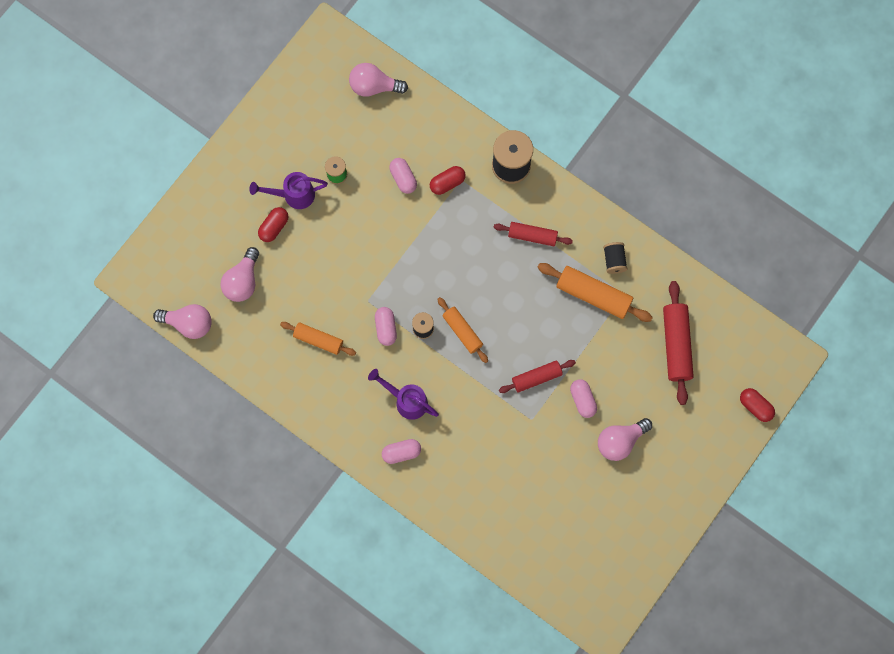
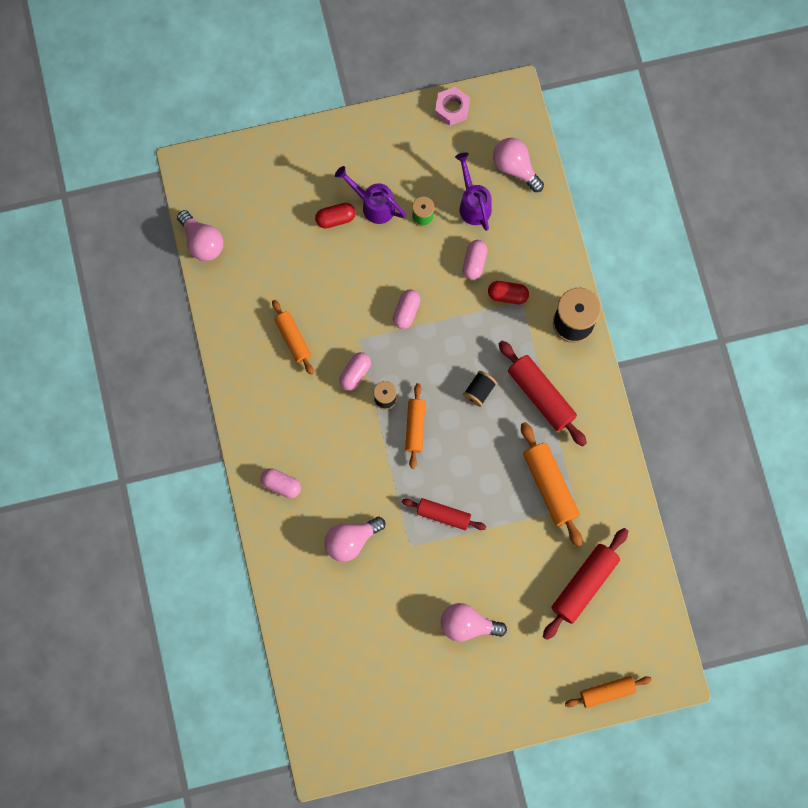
camera: 40 degrees right, 0 degrees up
(243, 281) = (273, 242): pink light bulb -> pink light bulb (351, 540)
(291, 79) = (452, 108): none -> pink nut
(406, 400) = (321, 446): purple watering can -> purple watering can (473, 203)
(532, 236) = (541, 396): red rolling pin -> red rolling pin, size x1.54
(582, 400) = (466, 565): pink capsule -> pink capsule (406, 312)
(614, 260) = (592, 471): black spool -> black spool (479, 391)
(755, 406) = (607, 692): red capsule -> orange rolling pin

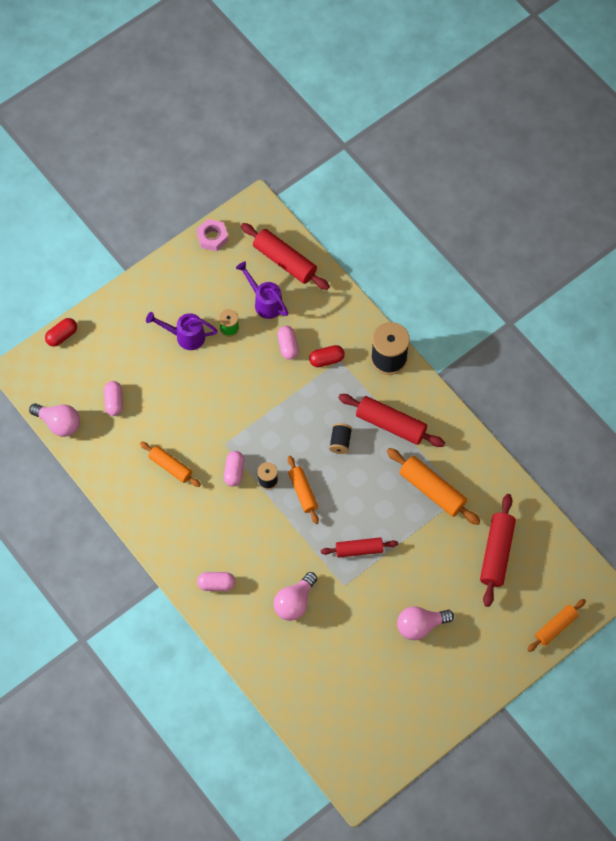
camera: 25 degrees left, 10 degrees down
(335, 219) = (159, 359): red capsule -> red capsule (62, 336)
(406, 312) = (252, 406): pink capsule -> pink capsule (114, 402)
(515, 167) = (284, 261): pink light bulb -> red rolling pin

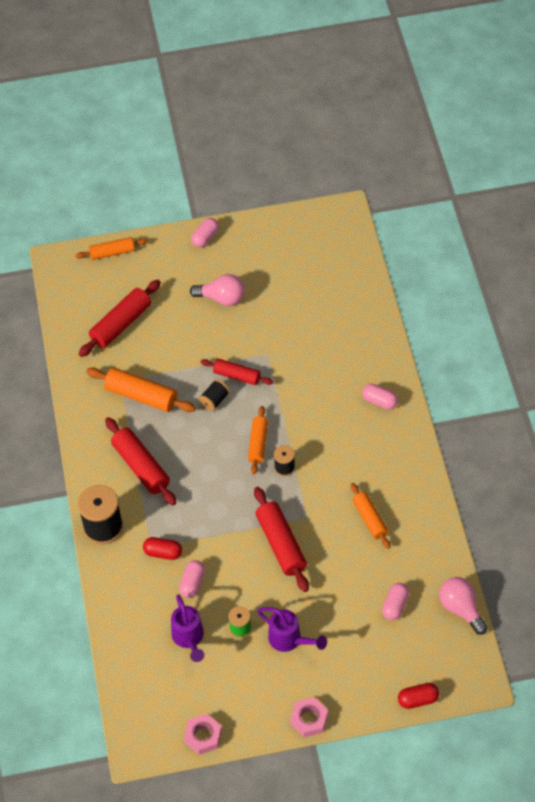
camera: 150 degrees left, 10 degrees down
(139, 284) = (309, 719): none -> pink nut
(234, 471) = (311, 488): pink capsule -> pink capsule (205, 238)
(284, 261) = (143, 673): red rolling pin -> red rolling pin (281, 544)
(294, 602) = (318, 359): pink light bulb -> none
(340, 442) = (197, 471): black spool -> black spool (214, 400)
(432, 490) = (141, 396): orange rolling pin -> orange rolling pin turned 45 degrees counterclockwise

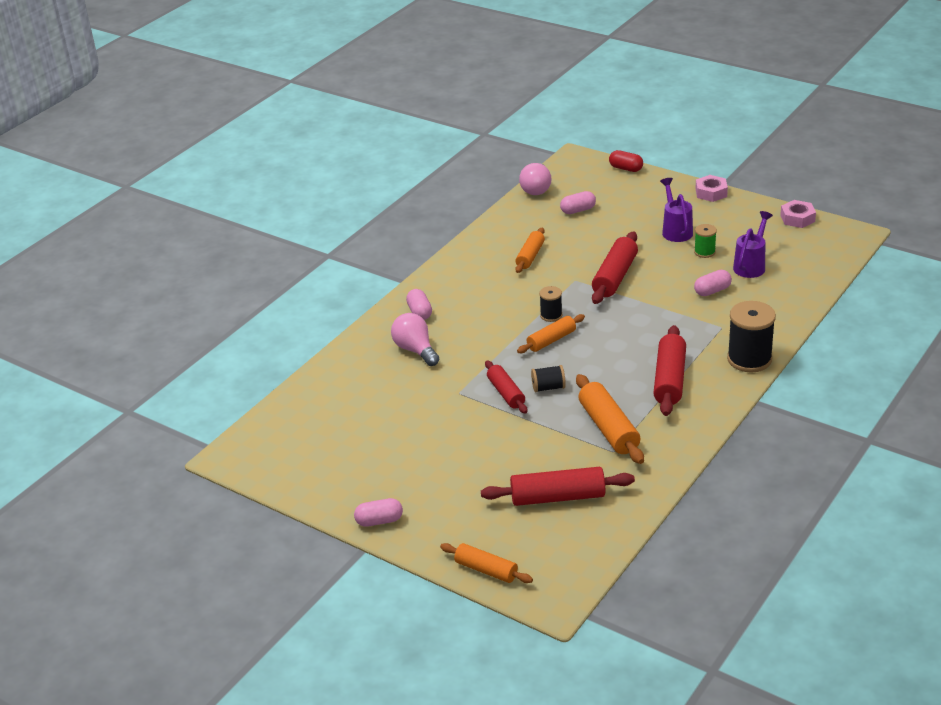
camera: 135 degrees left, 20 degrees down
(163, 553) = (715, 318): red capsule -> none
(222, 298) = (437, 458): pink light bulb -> pink light bulb (415, 350)

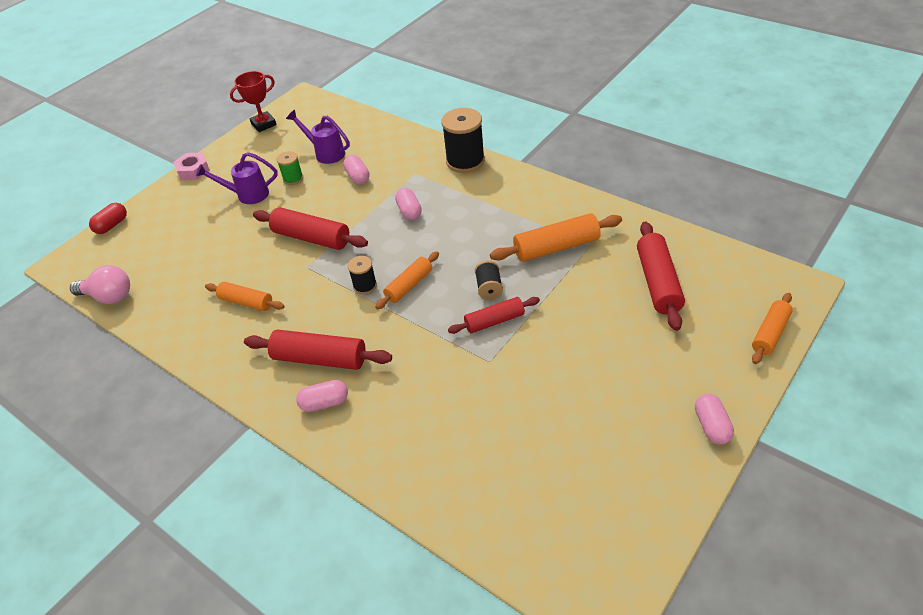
camera: 85 degrees left, 10 degrees up
(415, 350) = (401, 404): pink light bulb -> none
(551, 340) = (409, 286): orange rolling pin -> orange rolling pin turned 75 degrees clockwise
(578, 210) = (173, 263): pink capsule -> pink capsule (409, 211)
(669, 379) = (487, 207): red rolling pin -> red rolling pin (320, 359)
(797, 218) = (263, 124): pink nut -> red trophy

